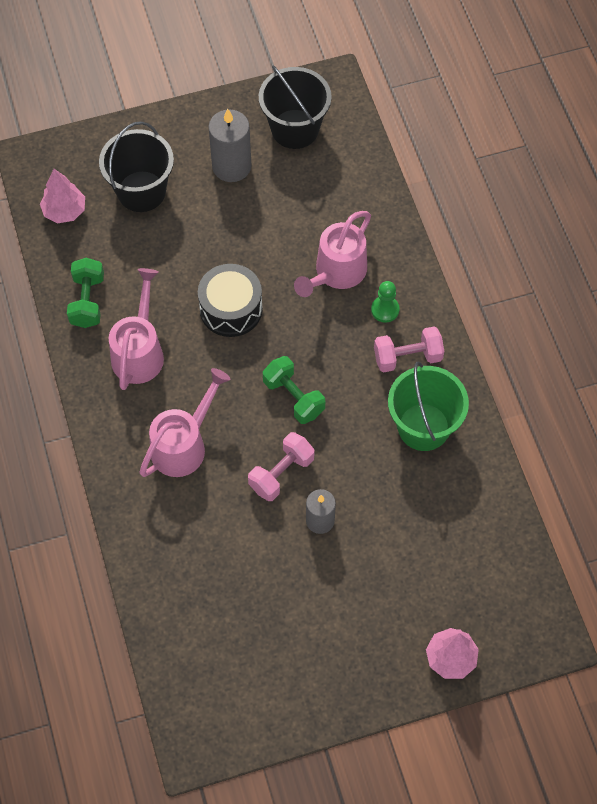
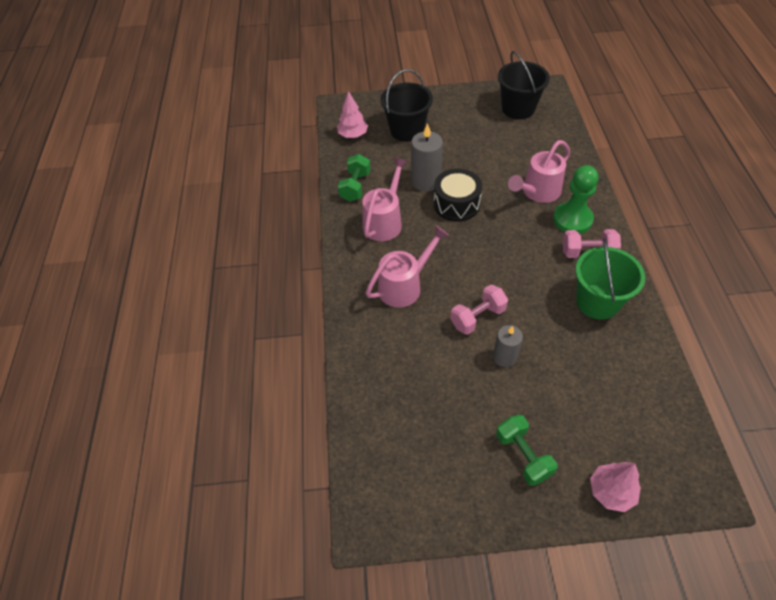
camera: 15 degrees right, 10 degrees down
(231, 166) = (471, 123): grey candle -> grey candle (426, 181)
(293, 397) = (495, 266): green dumbbell -> green dumbbell (523, 456)
(385, 310) = (572, 219): green pawn -> green pawn, size x1.80

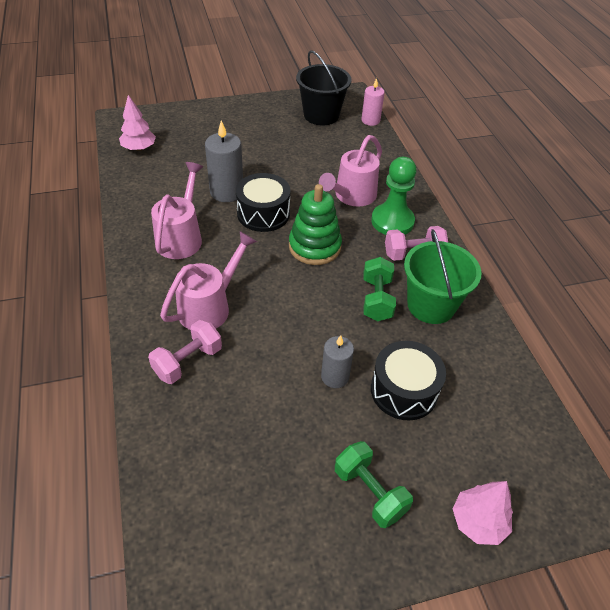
camera: 15 degrees left, 5 degrees down
(355, 187) = (144, 202): green dumbbell -> green dumbbell (376, 299)
(407, 130) = (201, 141): black bucket -> none
(478, 317) = (299, 334): pink dumbbell -> pink dumbbell (188, 362)
(499, 239) = (314, 247): none -> green stacking toy
(562, 375) = (404, 390): none -> black drum
(564, 116) = (370, 120): none -> pink candle

